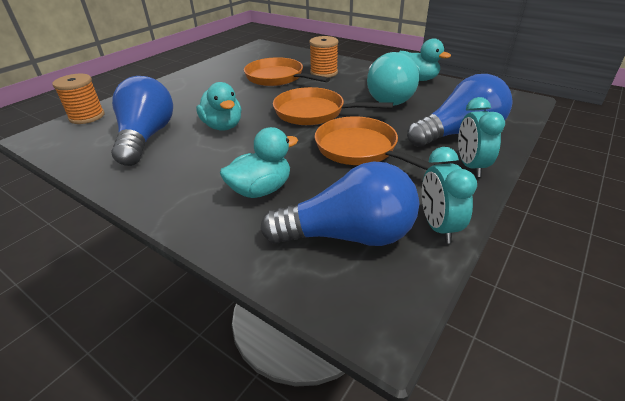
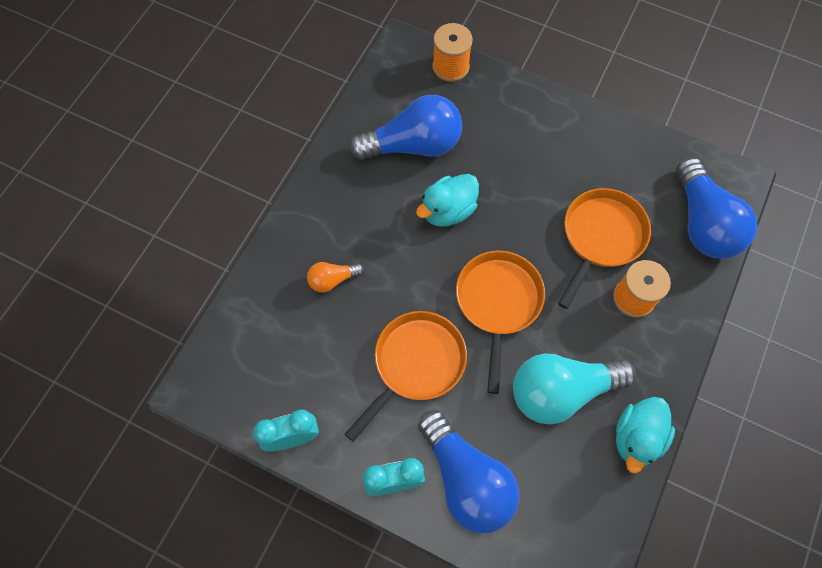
camera: 80 degrees right, 30 degrees up
(261, 190) = (332, 280): turquoise duck -> orange light bulb
(348, 235) = (277, 362): blue light bulb -> blue light bulb (703, 223)

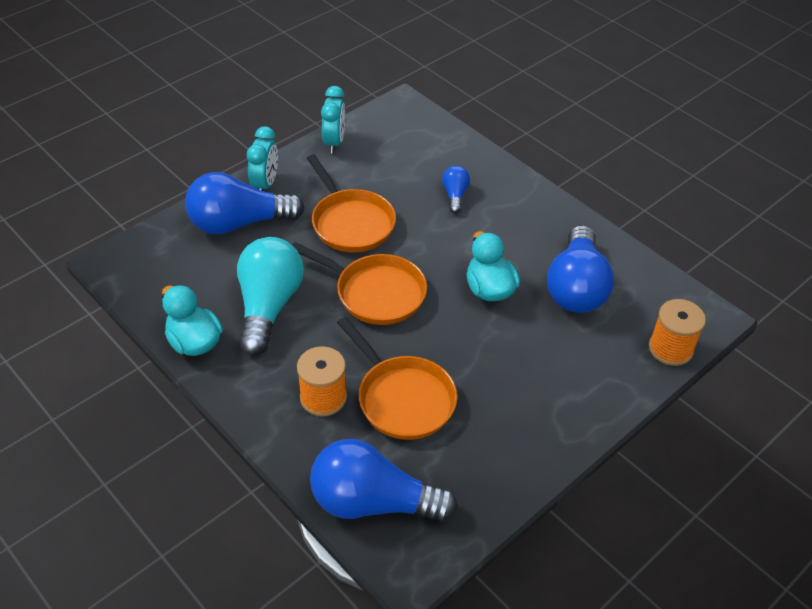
camera: 110 degrees right, 20 degrees down
(332, 280) = (455, 195): orange light bulb -> blue light bulb

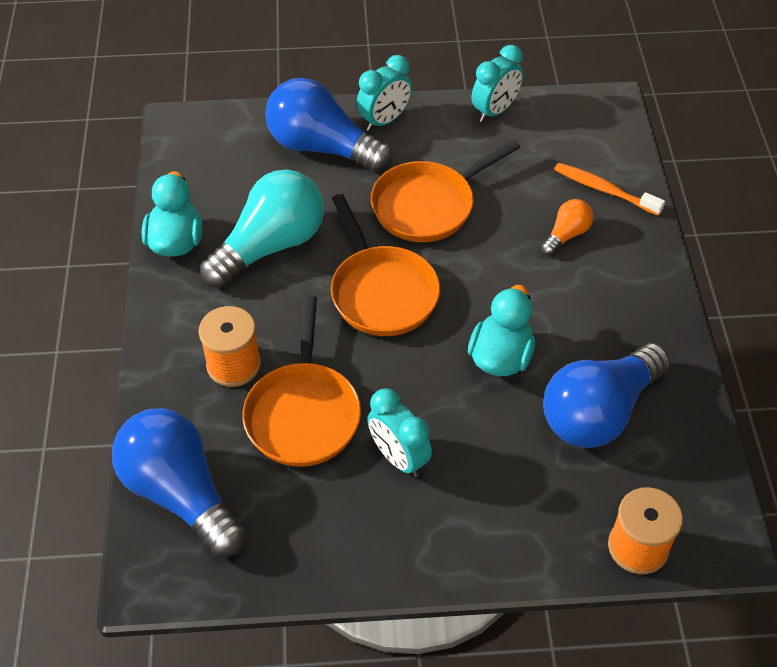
camera: 40 degrees right, 5 degrees up
(350, 223) = (428, 205): orange pan -> orange pan turned 45 degrees clockwise
(450, 157) = (604, 190): none -> orange toothbrush
(455, 195) = (566, 235): blue light bulb -> orange light bulb
(490, 386) = (398, 457): none -> turquoise clock

